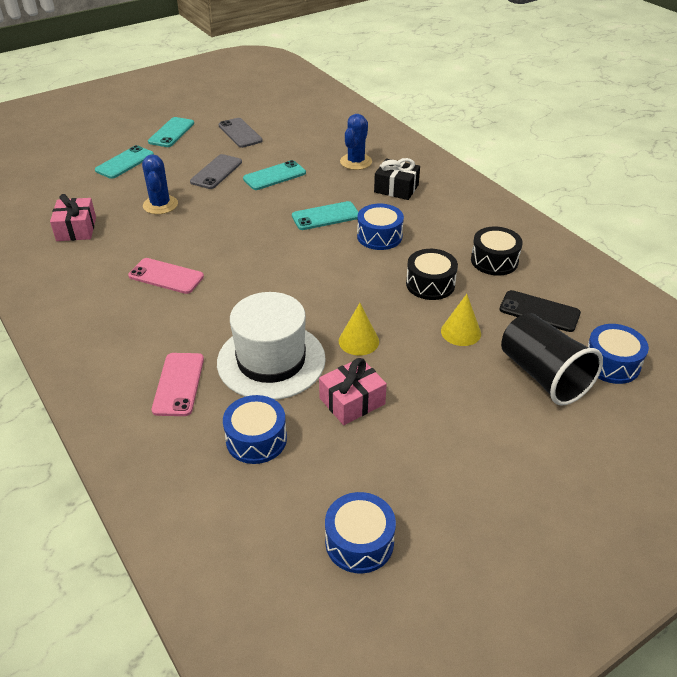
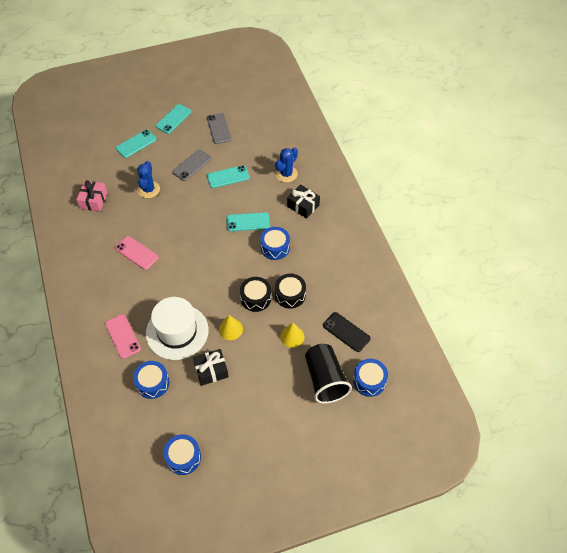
camera: 15 degrees right, 15 degrees up
(178, 384) = (123, 336): pink phone -> pink phone turned 45 degrees counterclockwise
(352, 401) = (211, 370): pink gift -> black gift
(494, 261) = (338, 284): black drum -> black drum (256, 298)

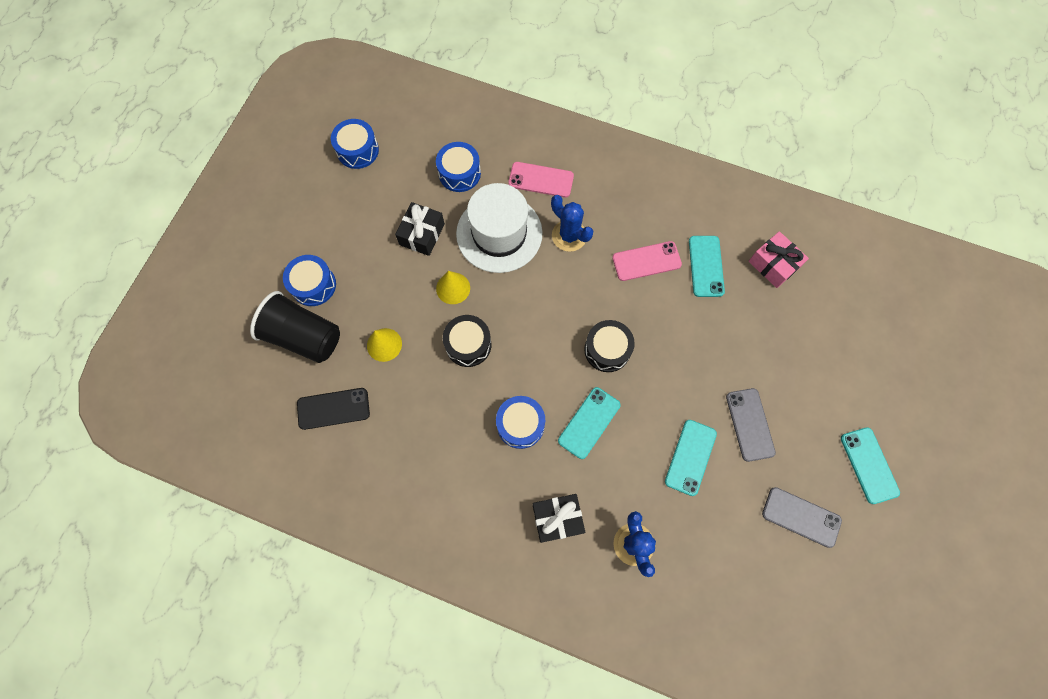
camera: 130 degrees right, 15 degrees up
(136, 144) = (848, 379): turquoise phone -> turquoise phone (706, 266)
(148, 189) = (744, 339): blue cactus -> blue cactus (569, 236)
(290, 295) = (438, 386): black drum -> black drum (607, 350)
(369, 381) = (257, 381): blue drum -> blue drum (313, 285)

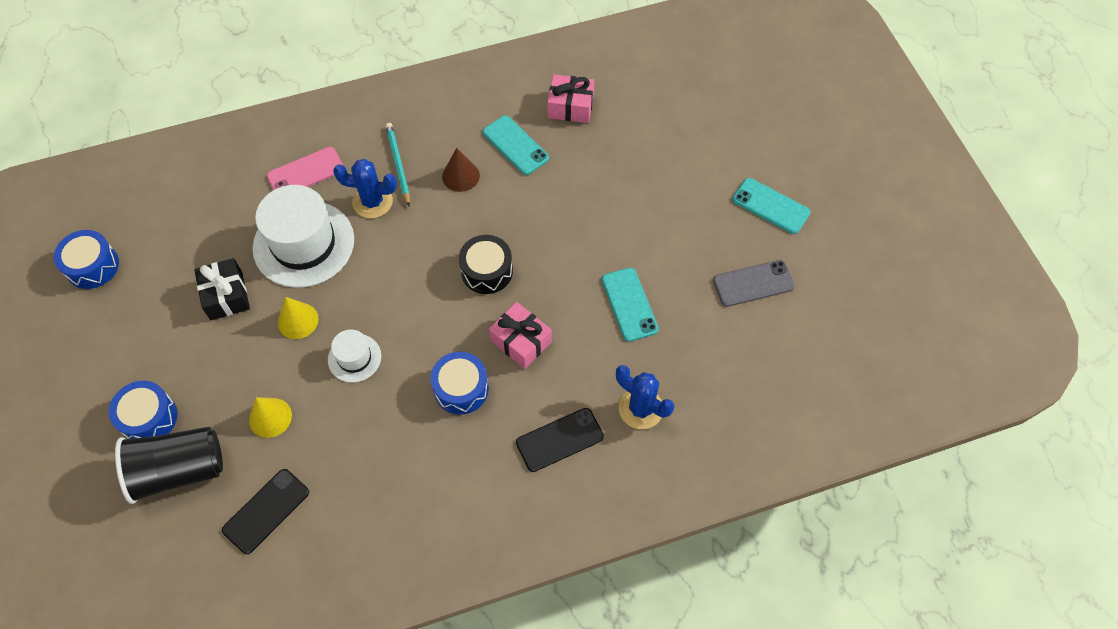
camera: 40 degrees left, 10 degrees down
(459, 173) = (219, 218): blue drum -> none
(468, 344) = (354, 358): black drum -> white hat
(557, 518) = (559, 440): black gift -> black phone
(589, 422) = (521, 341): turquoise phone -> pink gift
(608, 220) = (398, 164): none -> turquoise pencil
(646, 261) = (460, 176): pink phone -> brown cone
(750, 424) = (655, 243): grey phone -> none

